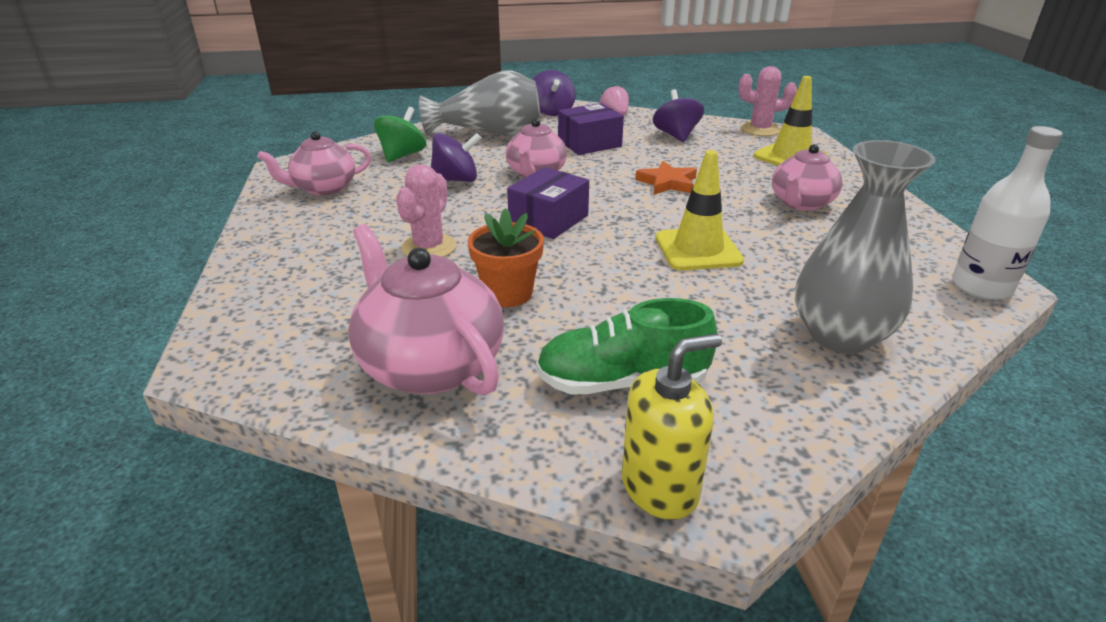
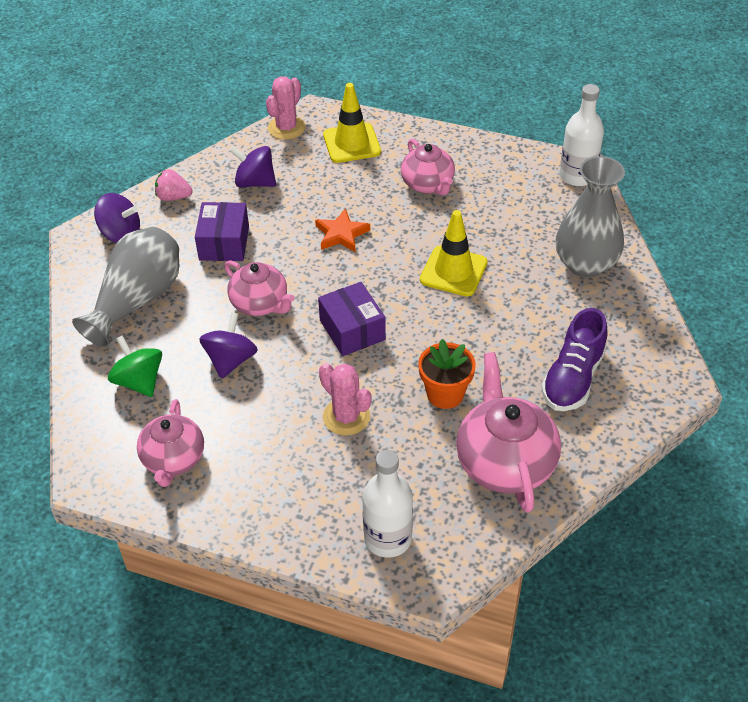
camera: 60 degrees left, 15 degrees up
(269, 315) = (388, 538): none -> white bottle
(430, 365) = (505, 462): pink teapot -> pink teapot turned 90 degrees clockwise
(622, 382) = (573, 378): green shoe -> purple shoe
(660, 487) = (660, 401): yellow soap dispenser -> none

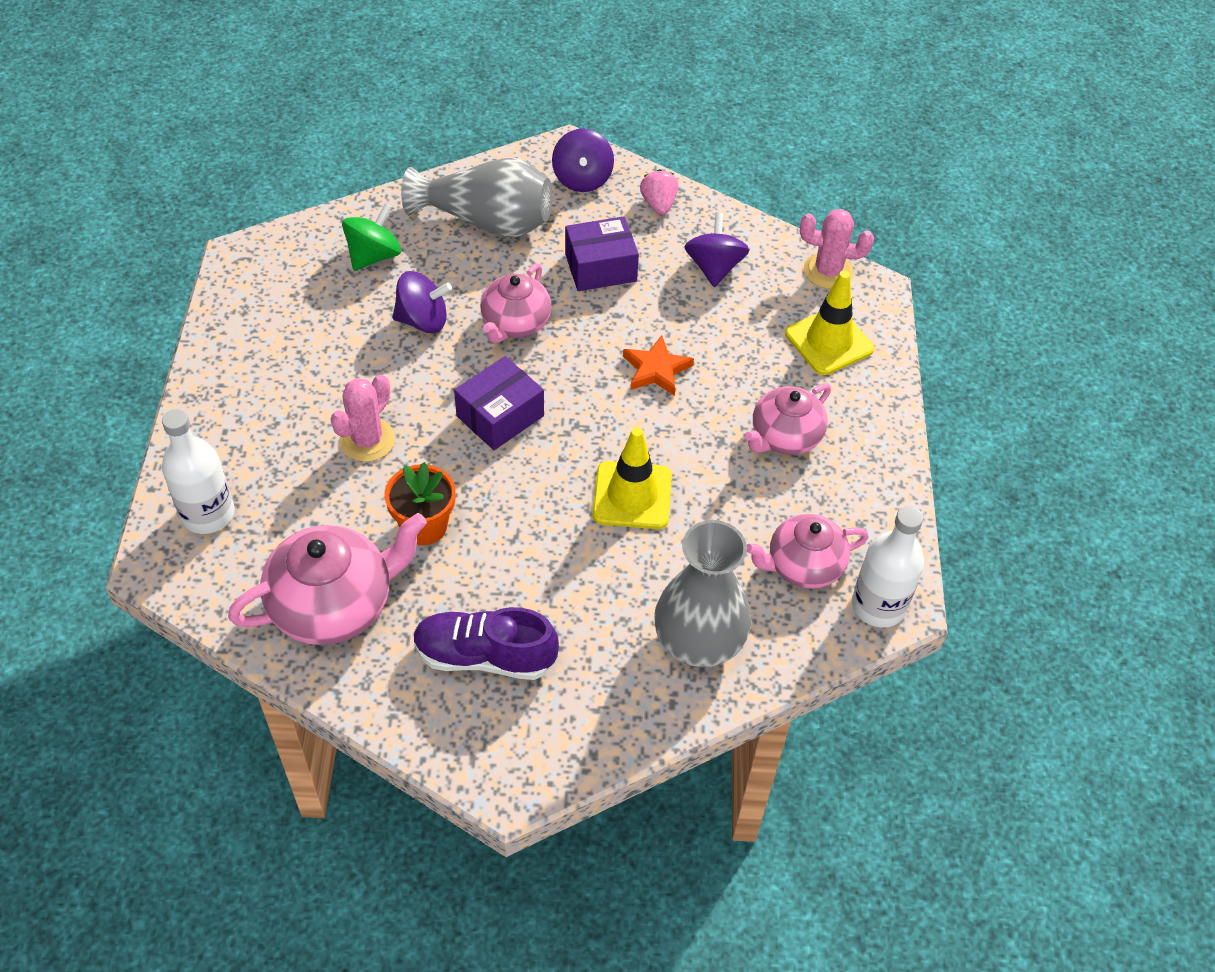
camera: 70 degrees right, 5 degrees up
(173, 459) = (277, 311): pink teapot -> pink teapot (803, 566)

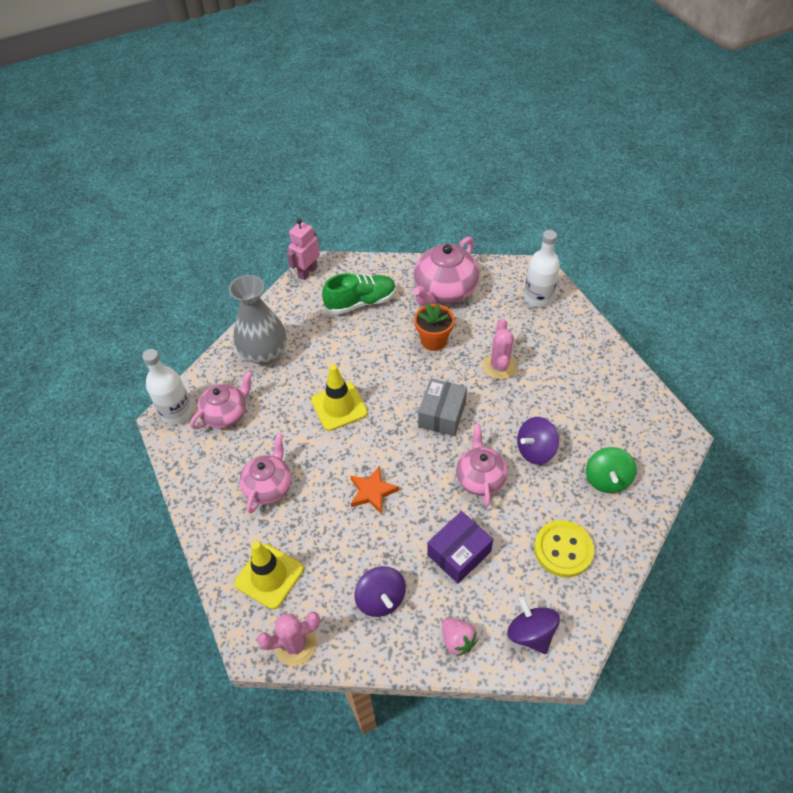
camera: 155 degrees right, 0 degrees up
(485, 656) = (361, 302): purple shoe -> green shoe
(487, 221) = (563, 549): grey vase -> yellow button
(500, 416) = (442, 414): purple box -> grey box
(535, 778) = (307, 272): none -> pink robot

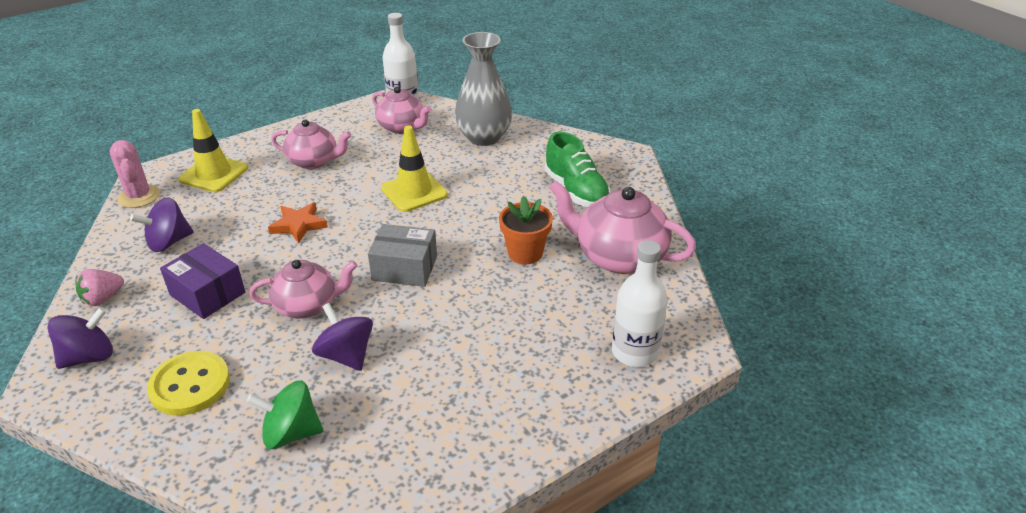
camera: 80 degrees right, 15 degrees down
(307, 272) = (614, 149): pink robot -> none
(499, 366) = (489, 315): pink cactus -> none

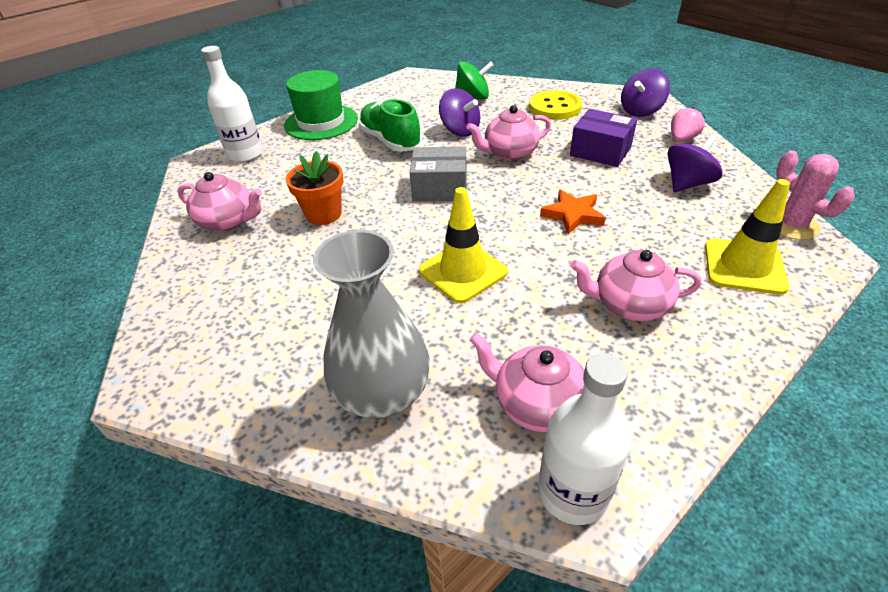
camera: 175 degrees right, 5 degrees up
(539, 407) = (321, 122): none -> green hat
(576, 191) = (250, 298): green shoe -> green shoe (390, 141)
(618, 256) = (228, 221): pink teapot -> pink teapot, size x0.65

